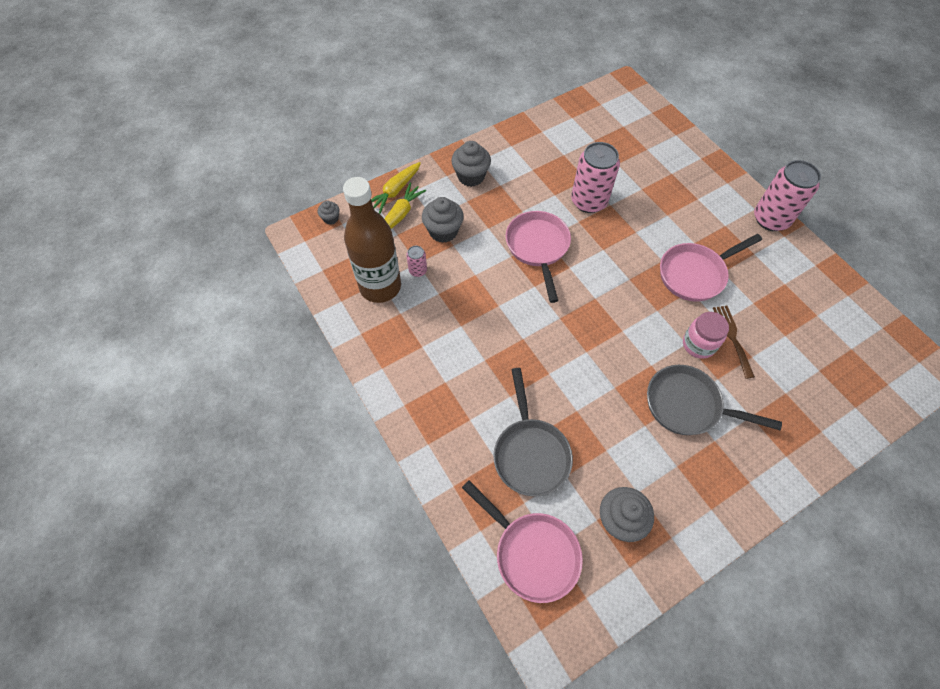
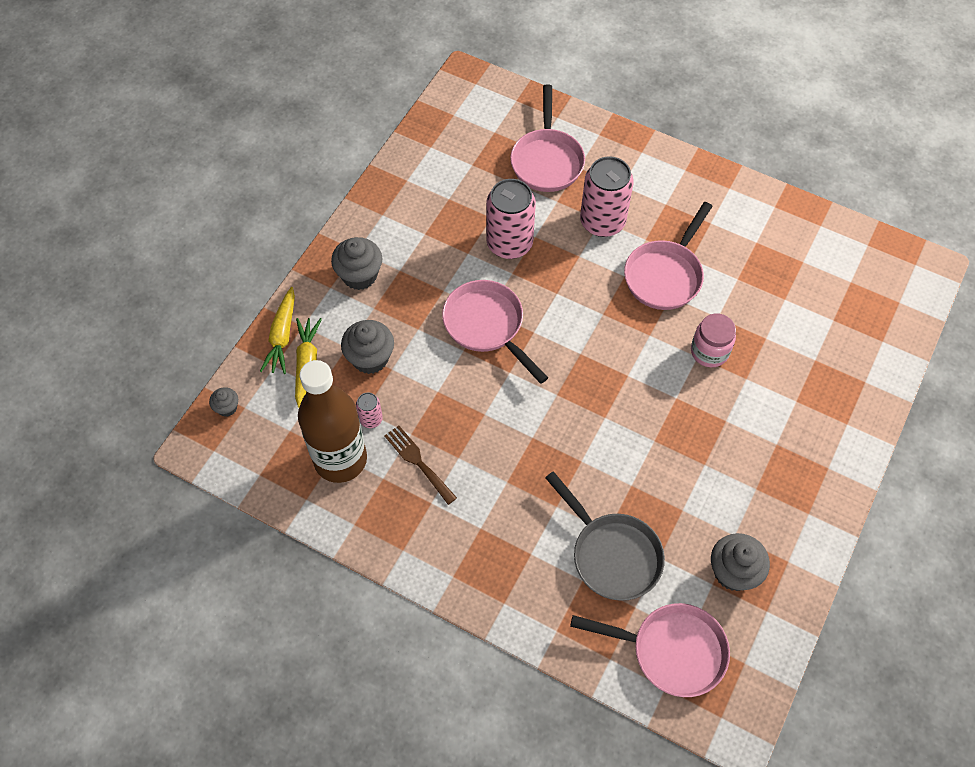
camera: 30 degrees left, 0 degrees up
(650, 159) = (547, 160): none -> pink pan
(688, 405) = (733, 421): grey pan -> none
(732, 337) = (737, 327): brown fork -> brown fork (418, 461)
(770, 219) = (706, 175): pink can -> pink can (602, 222)

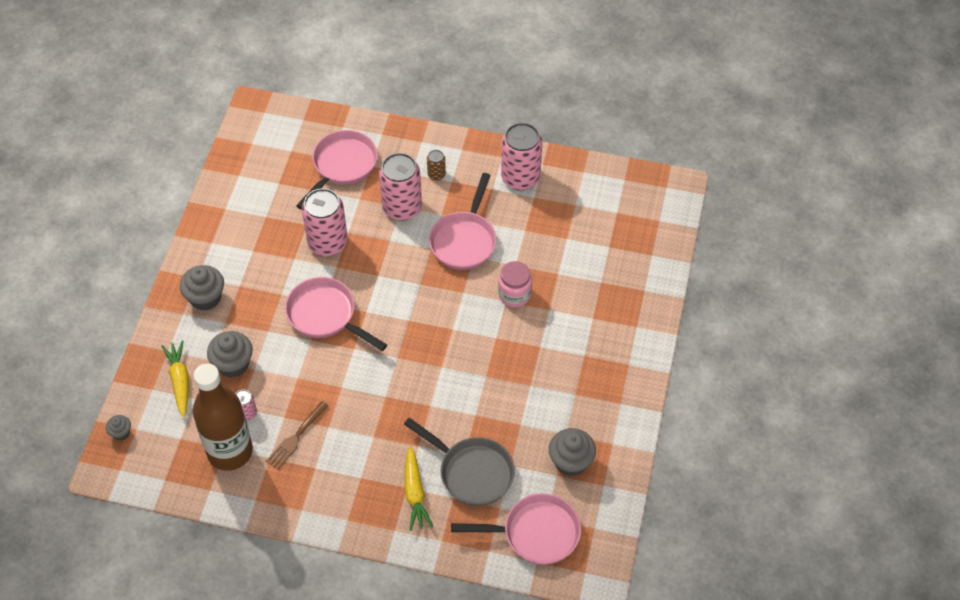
camera: 15 degrees left, 5 degrees down
(282, 336) = (152, 363): yellow carrot -> yellow carrot (415, 493)
(418, 461) = (295, 438): brown fork -> brown fork turned 90 degrees counterclockwise
(547, 160) = (342, 166): pink pan -> pink pan turned 135 degrees counterclockwise
(650, 193) = (436, 174): none -> brown can
(745, 217) = (520, 178): none -> pink can

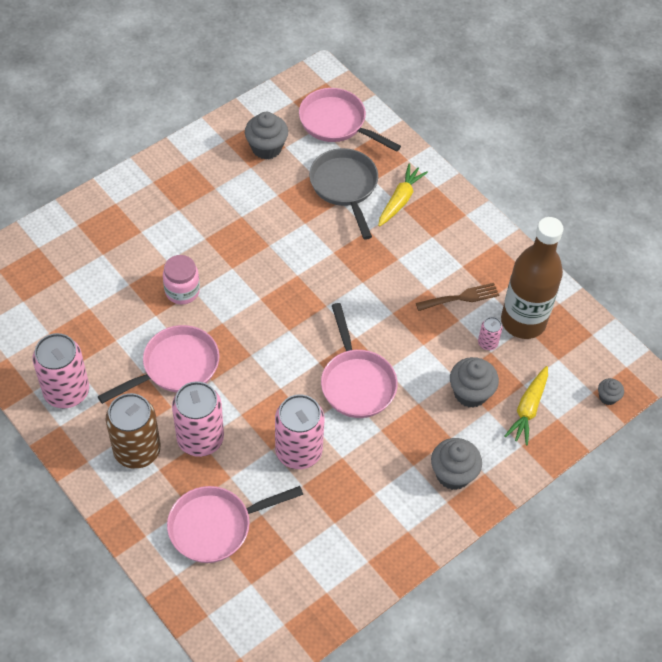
camera: 145 degrees left, 0 degrees up
(436, 174) = (137, 450): brown can -> brown can, size x2.17

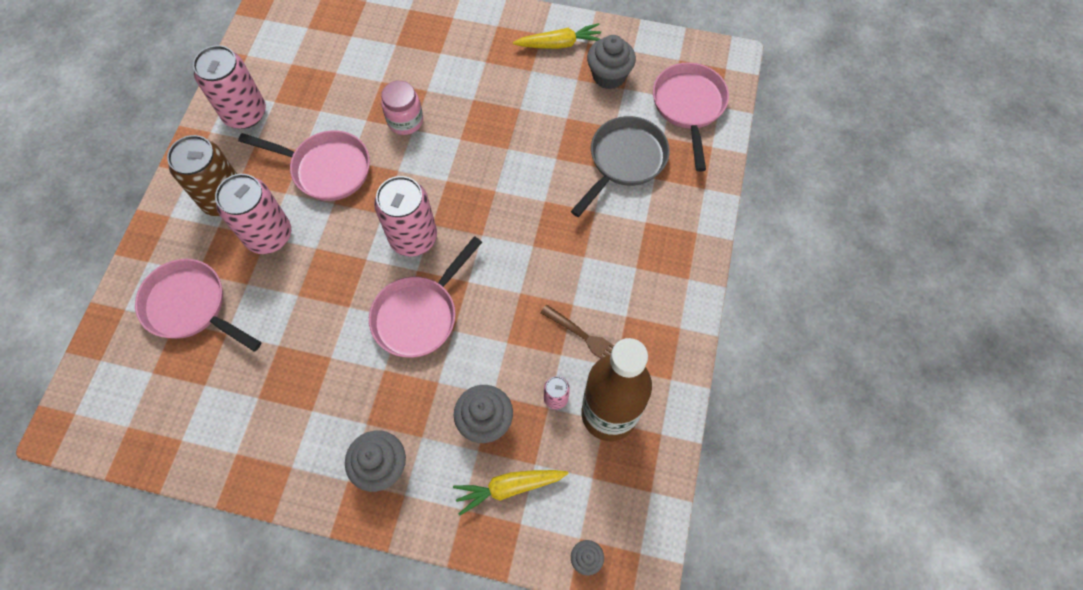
camera: 55 degrees right, 10 degrees up
(298, 451) = (311, 318): pink can -> pink can (413, 237)
(400, 200) = (652, 213): yellow carrot -> yellow carrot (559, 44)

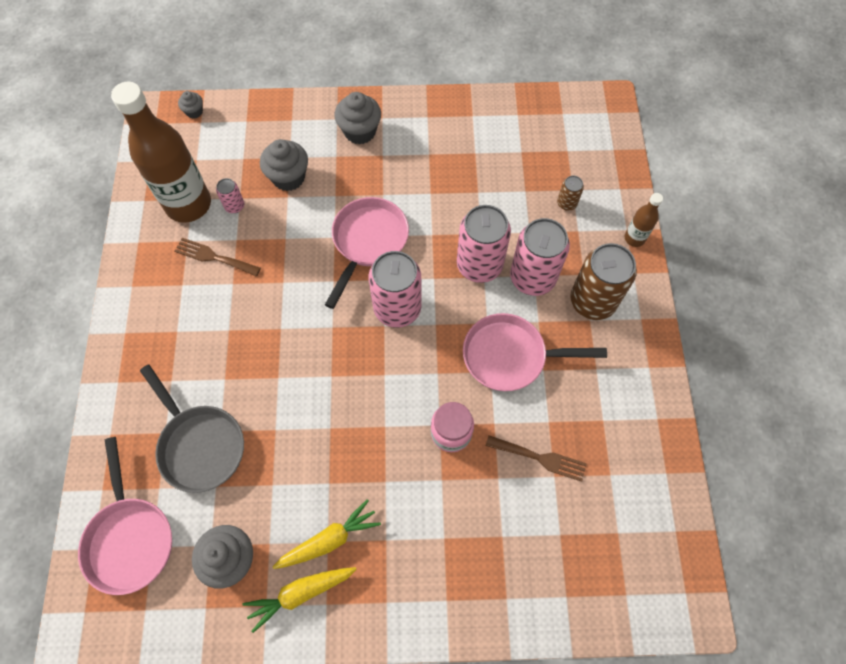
camera: 165 degrees right, 0 degrees up
(146, 250) = (634, 238): none -> brown bottle
(190, 306) = (566, 203): pink pan -> brown can
(245, 113) = (625, 397): pink can -> pink can (479, 265)
(340, 86) = (540, 458): none -> brown fork
(509, 487) = (259, 140): yellow carrot -> yellow carrot (329, 540)
(624, 161) = (199, 445): grey pan -> grey pan turned 60 degrees counterclockwise

